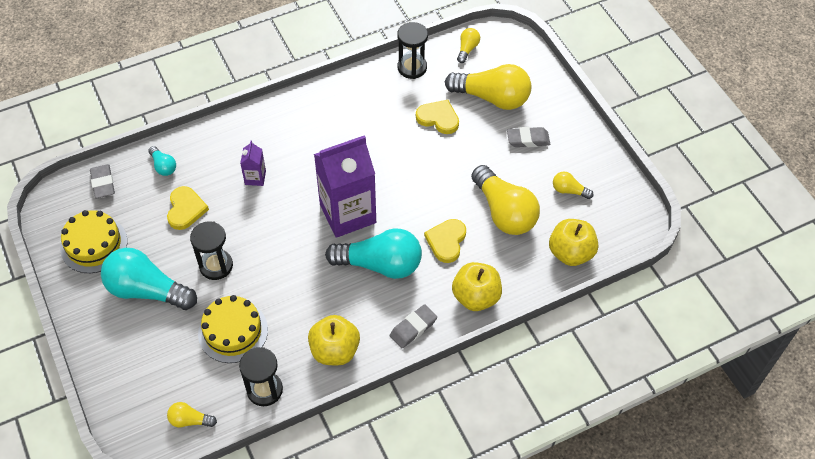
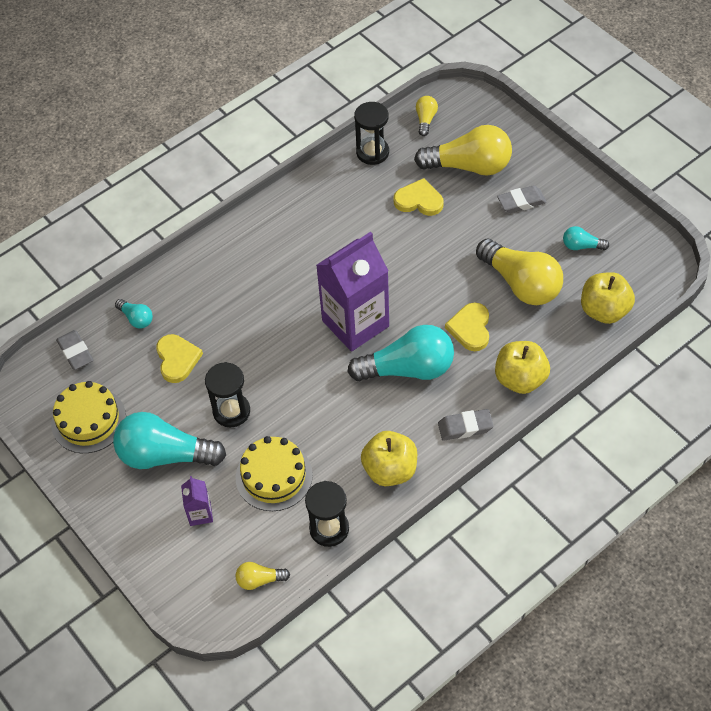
camera: 10 degrees left, 0 degrees up
(255, 178) = (242, 308): purple carton -> purple carton (200, 514)
(413, 328) = (465, 427): grey eraser -> grey eraser turned 45 degrees clockwise
(569, 190) = (581, 246): yellow light bulb -> turquoise light bulb

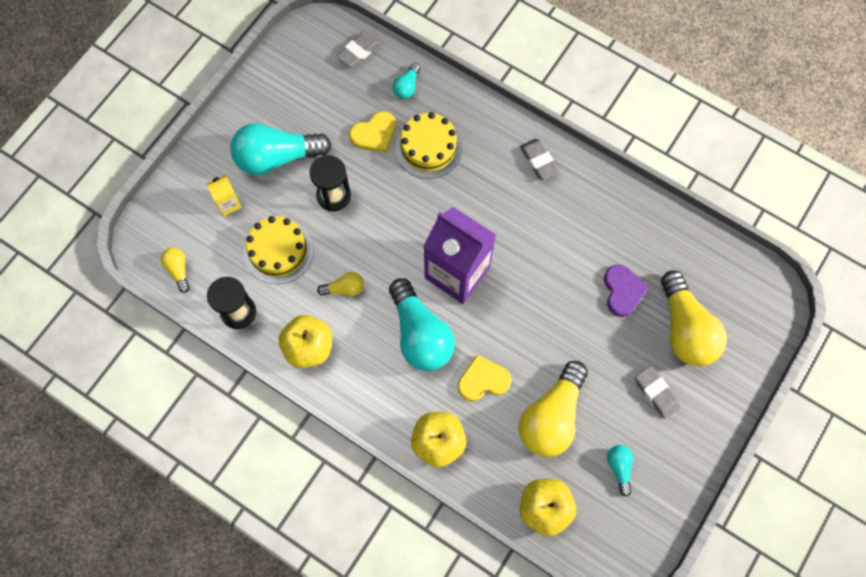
camera: 70 degrees right, 15 degrees up
(88, 420) = (295, 86): yellow cake -> yellow cake (428, 147)
(165, 455) = (277, 157): turquoise light bulb -> turquoise light bulb turned 90 degrees counterclockwise
(200, 514) = (228, 203): purple carton -> yellow carton
(372, 152) = (668, 230): black hourglass -> none
(419, 200) = (623, 291): yellow heart -> purple heart
(425, 120) = (731, 269): yellow light bulb -> yellow light bulb (344, 288)
(465, 427) = (371, 403): grey eraser -> grey eraser (538, 161)

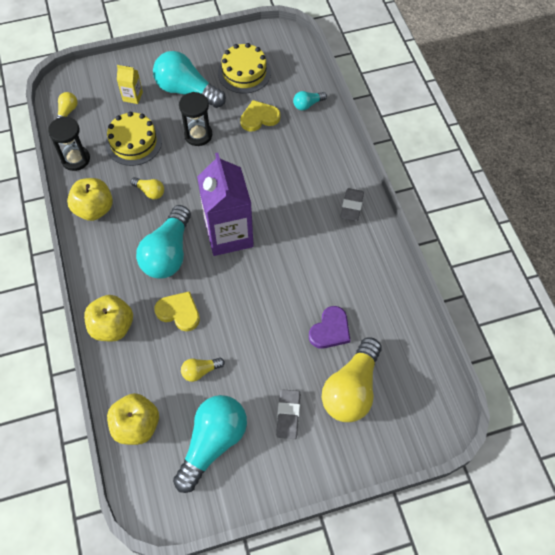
camera: 40 degrees right, 10 degrees down
(358, 52) = (297, 66): grey eraser -> none
(374, 134) = (259, 118): yellow heart -> yellow heart turned 150 degrees clockwise
(428, 147) = (285, 148): yellow cake -> yellow cake (244, 73)
(551, 416) = (200, 371): yellow light bulb -> yellow light bulb, size x0.46
(619, 468) = (213, 443): turquoise light bulb -> turquoise light bulb, size x2.16

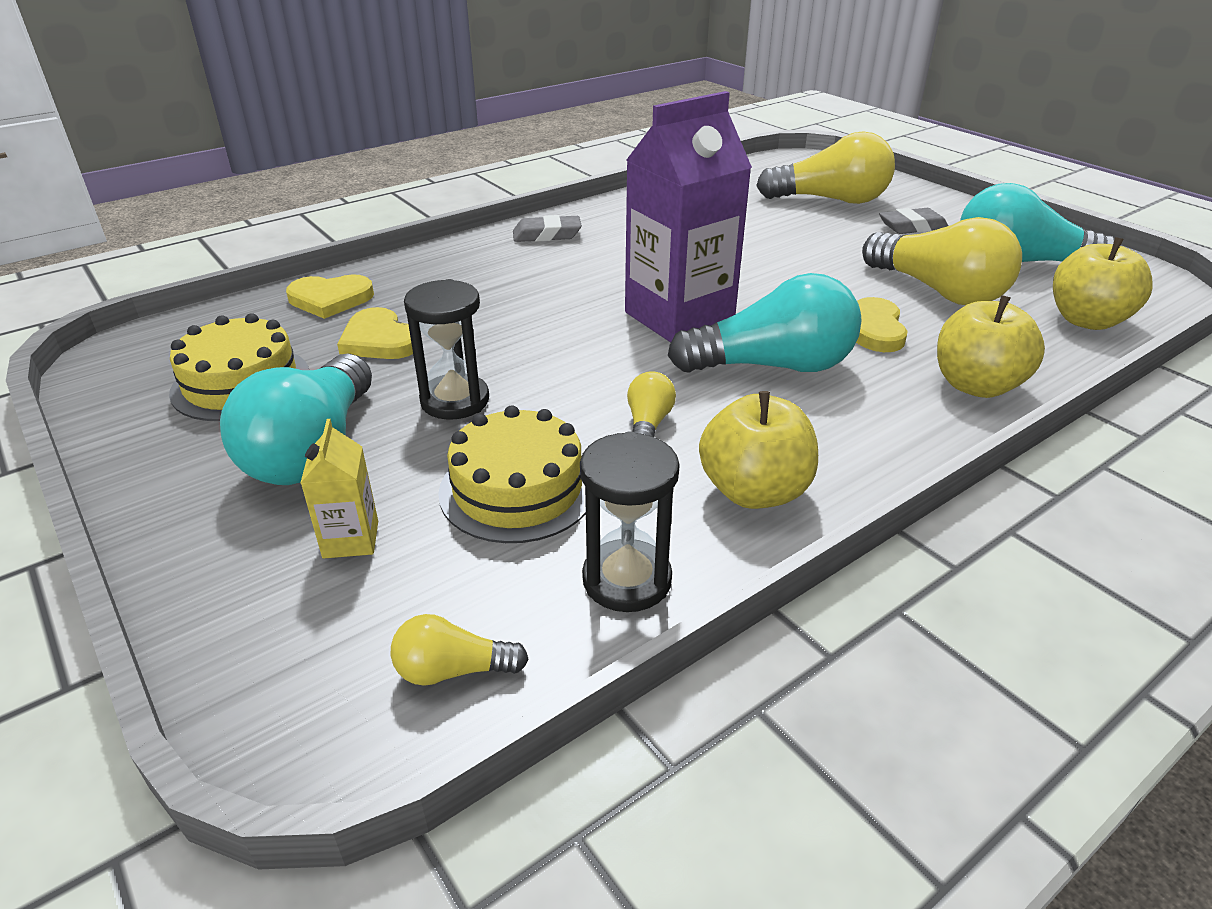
camera: 110 degrees left, 25 degrees down
(200, 371) = (938, 291): yellow light bulb -> yellow light bulb, size x2.16
(307, 104) = (330, 299): turquoise light bulb -> yellow heart
(330, 330) = (766, 221): purple heart -> none

